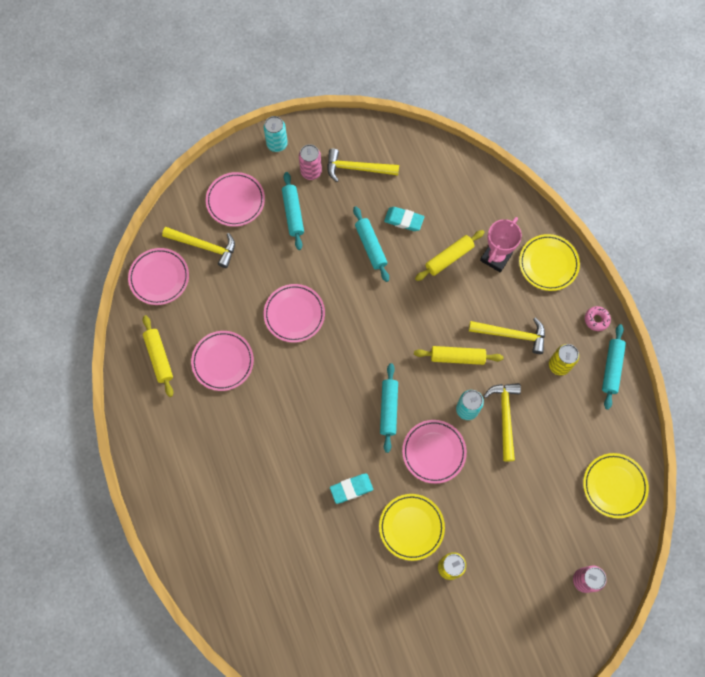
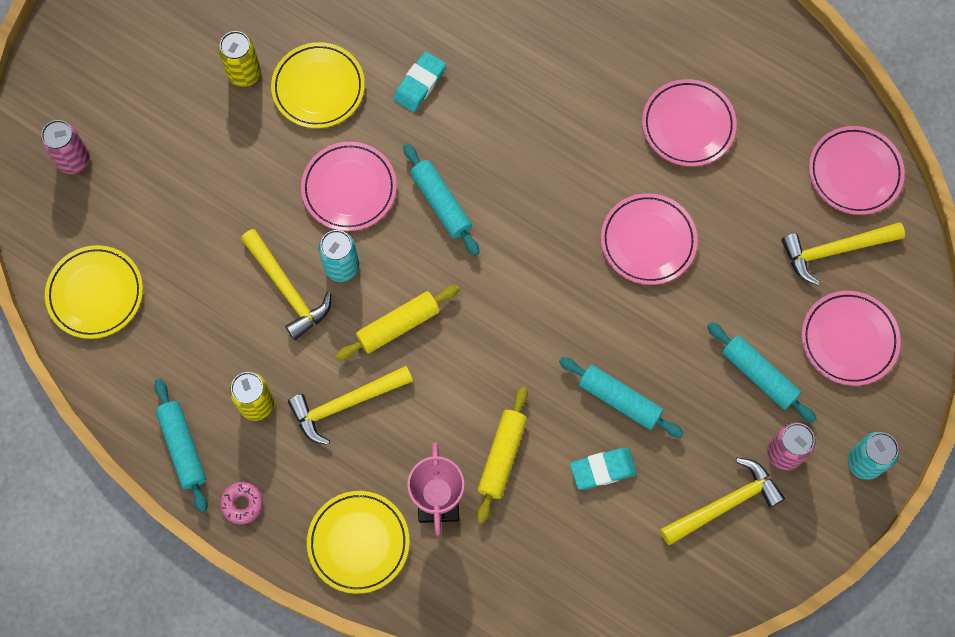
camera: 145 degrees right, 0 degrees up
(159, 357) = (768, 79): yellow rolling pin -> none

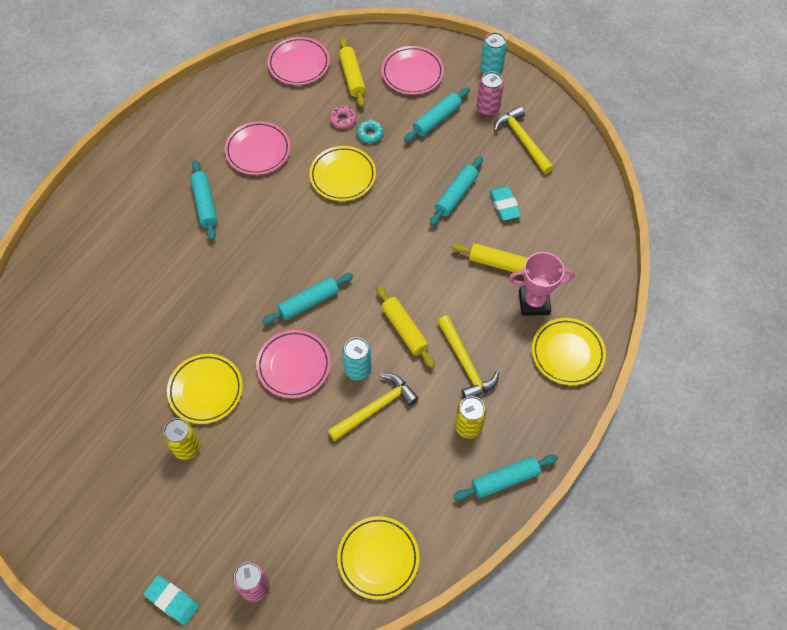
camera: 90 degrees left, 10 degrees down
(242, 504) = (545, 434): pink donut -> pink donut (343, 119)
(419, 84) = (209, 317): turquoise eraser -> turquoise eraser (172, 600)
(595, 64) = (205, 204): none -> turquoise rolling pin
(648, 241) = (343, 176): pink plate -> yellow plate
(725, 277) = (370, 134): none -> turquoise donut
(834, 250) = (352, 77): yellow hammer -> yellow rolling pin

